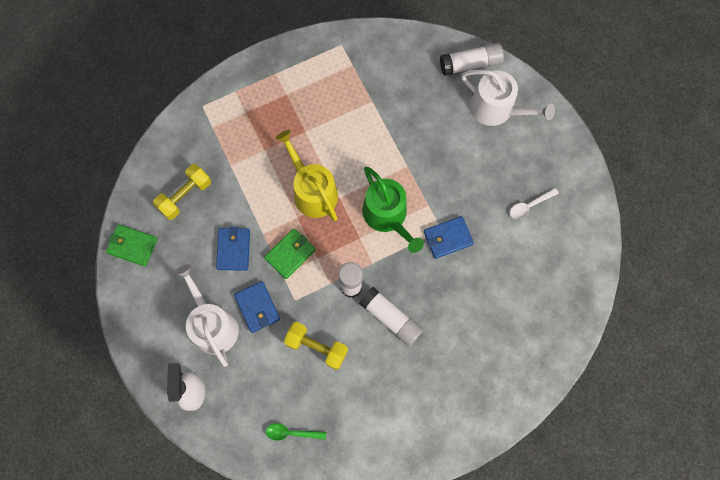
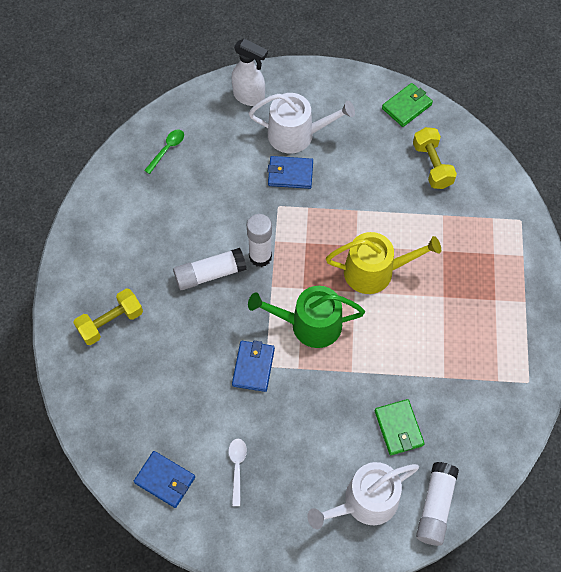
camera: 120 degrees right, 10 degrees down
(233, 250) = (356, 180): blue wallet -> blue wallet (165, 480)
(290, 254) = (323, 222): green wallet -> green wallet (398, 428)
(316, 347) = (224, 202): yellow dumbbell -> yellow dumbbell (111, 322)

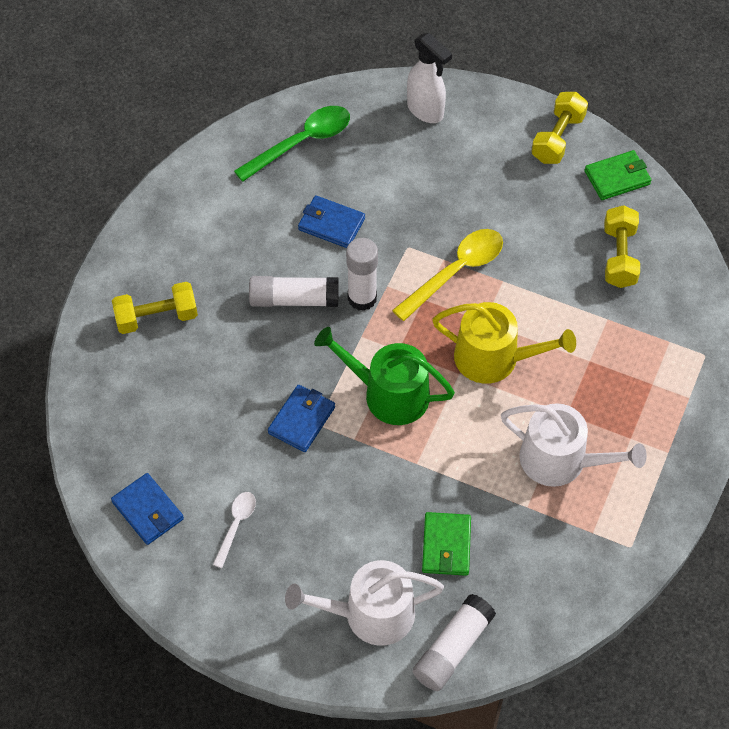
camera: 20 degrees right, 5 degrees down
(167, 149) = (301, 142): green spoon -> green spoon, size x1.81
(290, 174) = (438, 214): blue wallet -> blue wallet (331, 224)
(297, 134) = (465, 171): white watering can -> white watering can (561, 460)
(321, 214) = (456, 272): none -> yellow spoon
(353, 90) = (557, 138): none -> yellow dumbbell

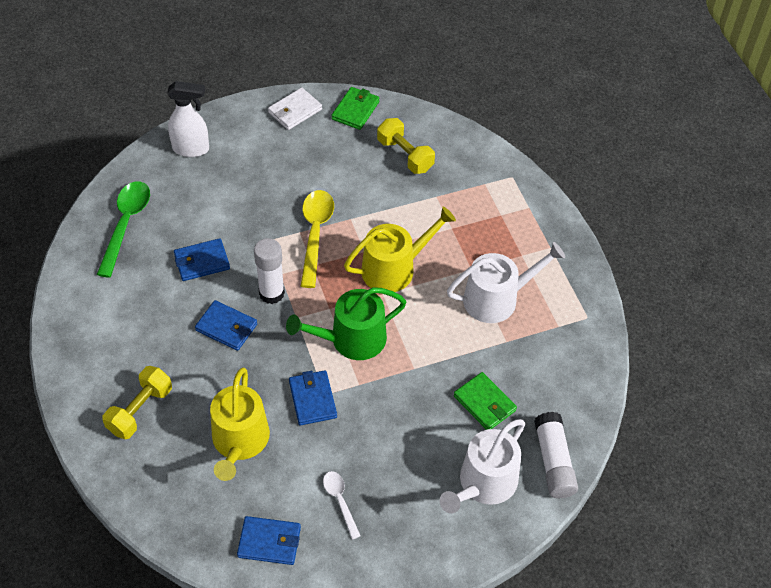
camera: 45 degrees left, 5 degrees down
(207, 407) = (239, 441): none -> yellow watering can
(294, 299) = (226, 327): white glue stick -> blue wallet
(557, 138) = (295, 111): yellow dumbbell -> white wallet

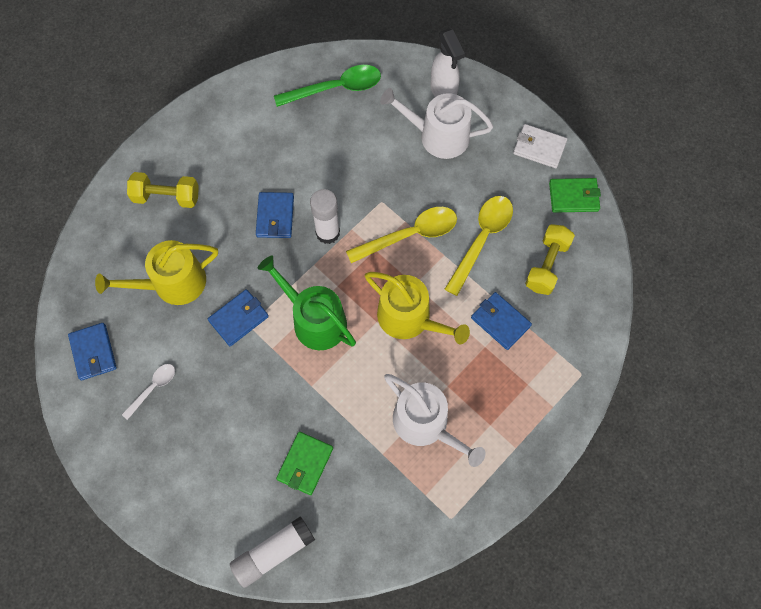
camera: 65 degrees right, 15 degrees up
(202, 262) = (330, 163): blue wallet -> blue wallet (500, 322)
(353, 186) = (482, 239): none -> yellow spoon
(484, 483) = (222, 499): white watering can -> white watering can (438, 136)

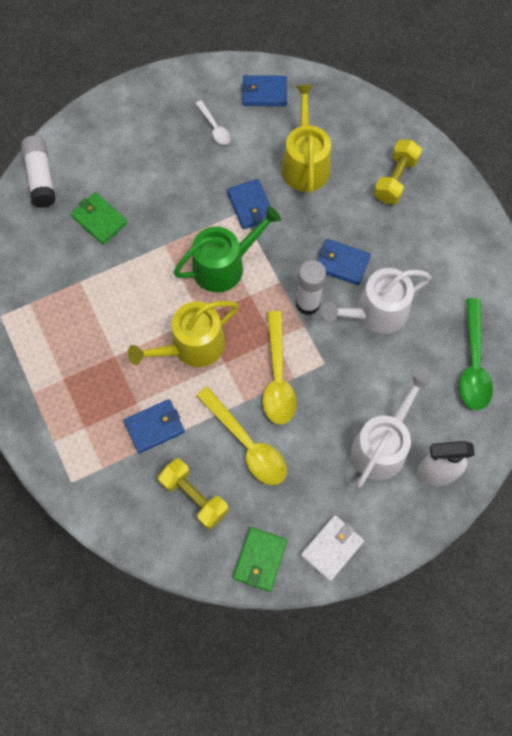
camera: 110 degrees right, 0 degrees up
(426, 424) = (88, 325): white watering can -> white watering can (376, 313)

